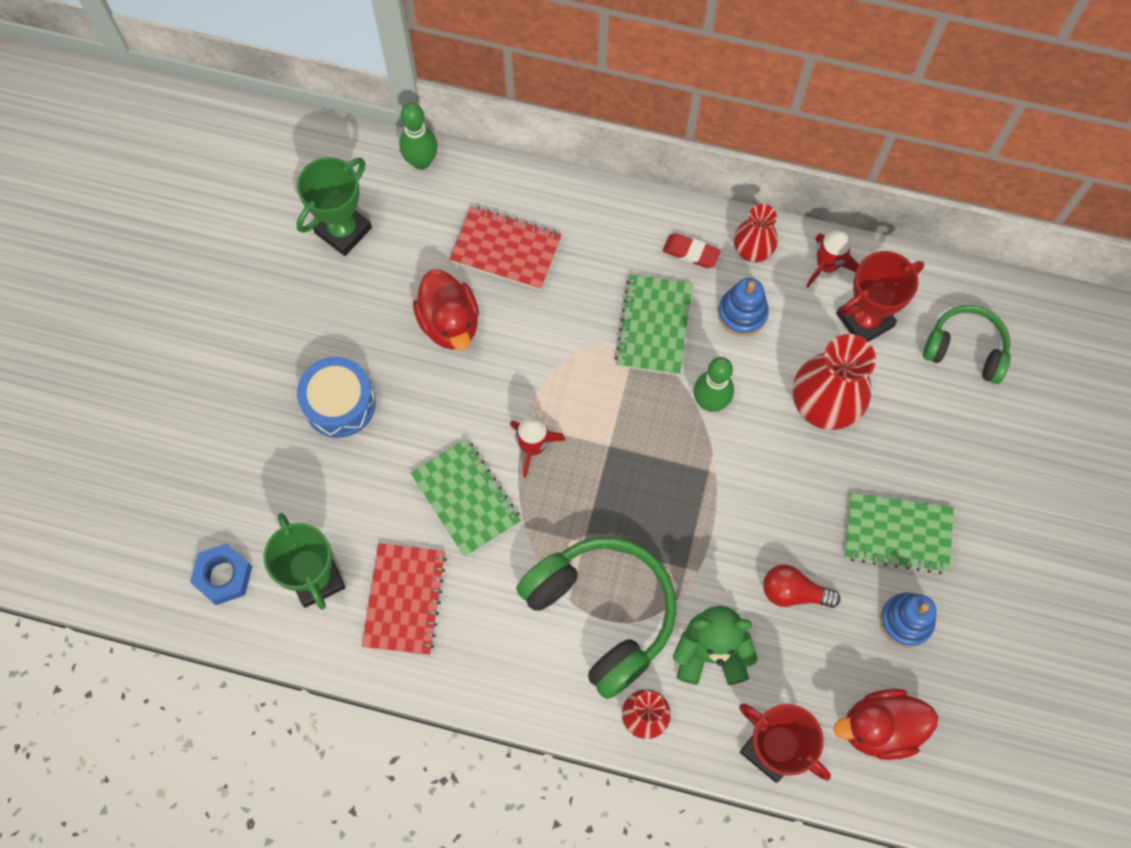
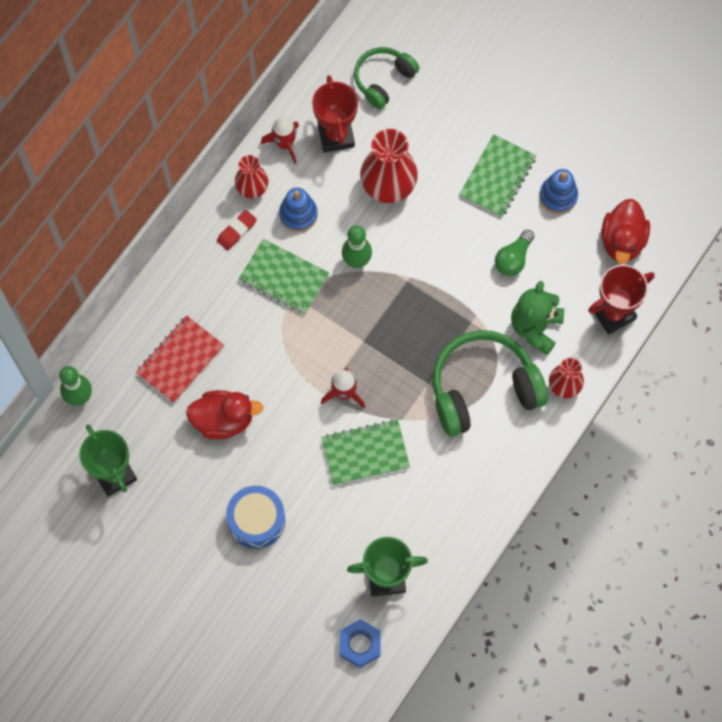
camera: 70 degrees left, 0 degrees up
(404, 599) = (424, 520): red notebook -> none
(793, 592) = (513, 259): red light bulb -> green light bulb

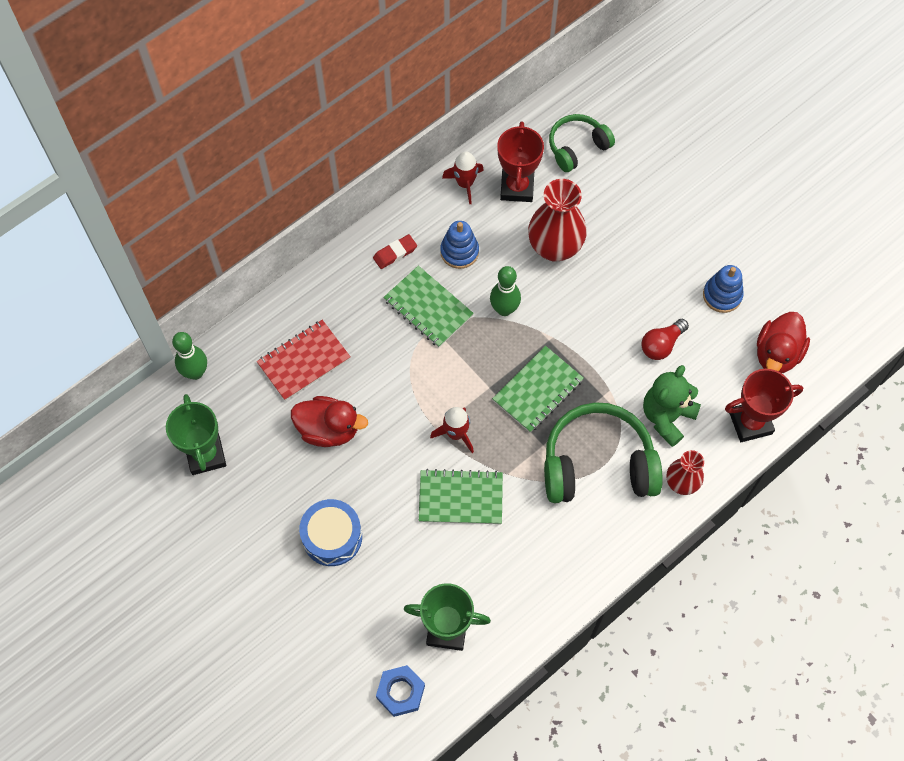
camera: 15 degrees right, 5 degrees down
(252, 189) = (422, 218): red vase -> none
(497, 177) = (665, 263): green notebook -> green notebook (537, 390)
(513, 259) = (661, 344): green light bulb -> red light bulb

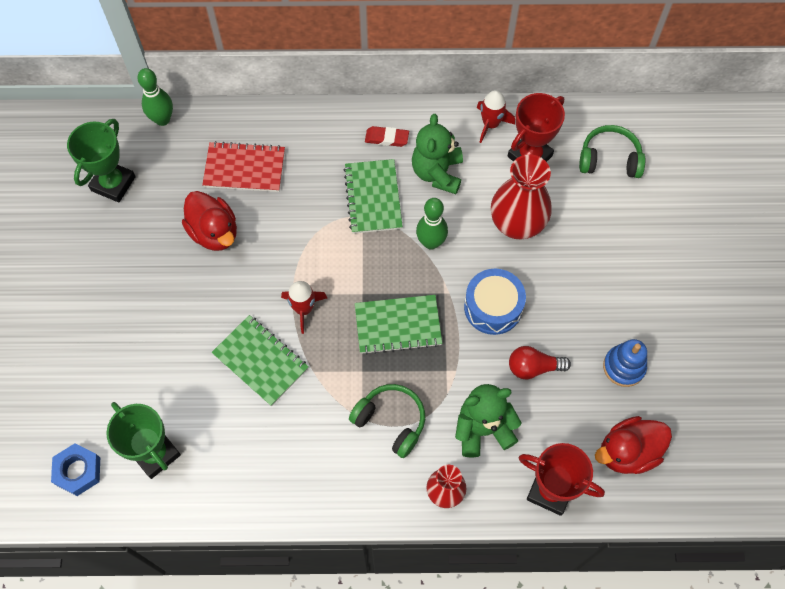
camera: 40 degrees right, 0 degrees up
(332, 537) = (141, 313): blue drum -> blue drum (493, 307)
(459, 252) = (437, 173): blue stacking toy -> green teddy bear
(598, 464) = (391, 421): green headphones -> green headphones, size x0.59

